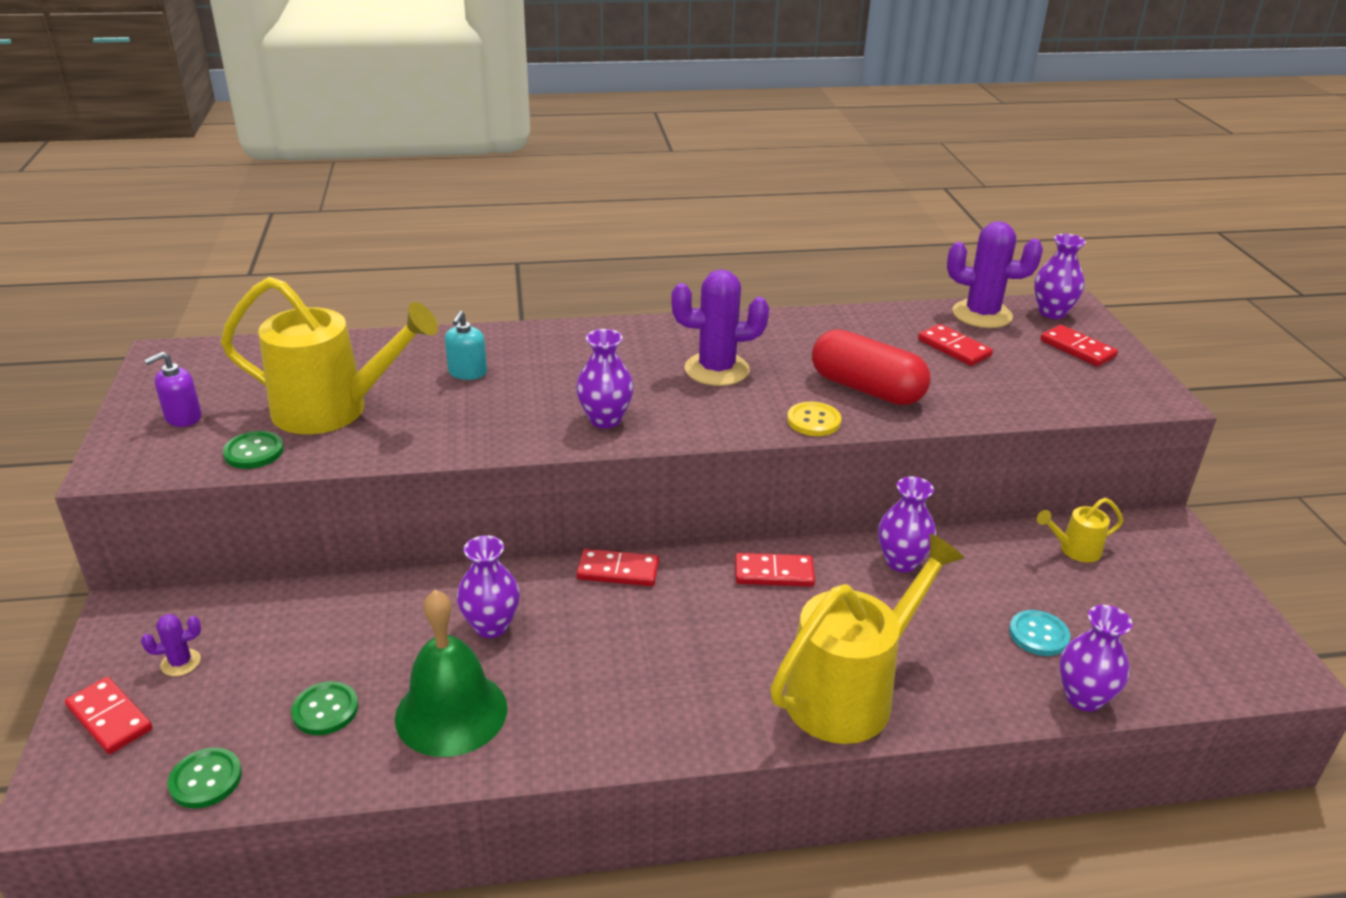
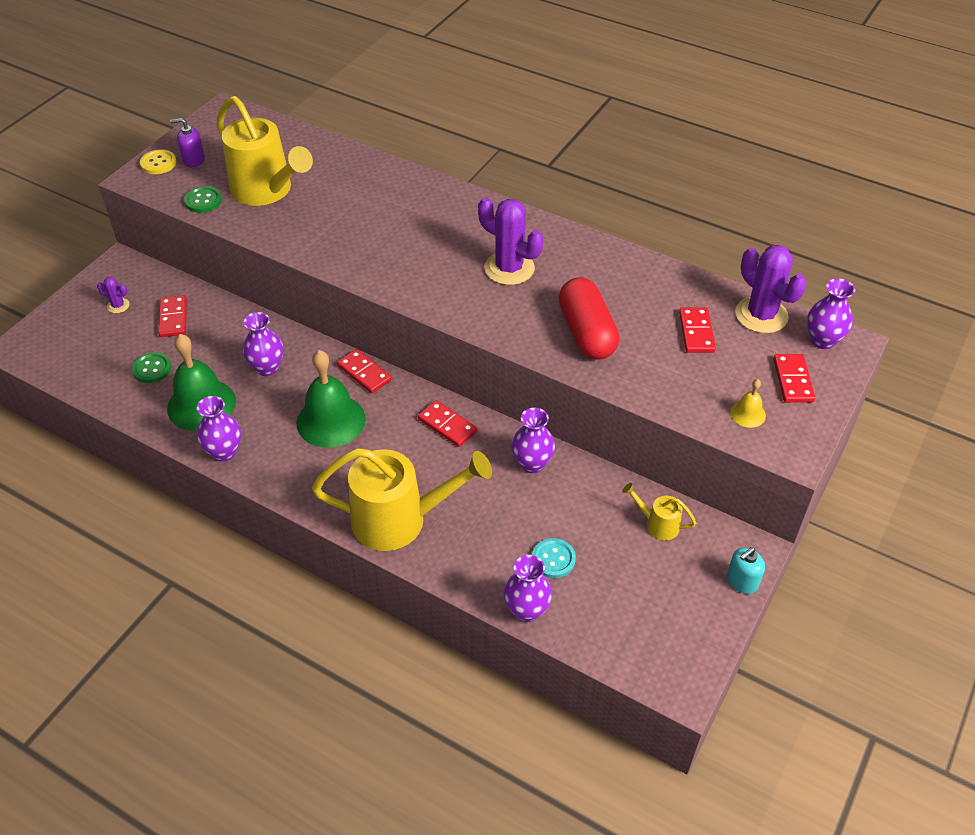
camera: 40 degrees right, 15 degrees up
(110, 718) = (68, 318): red domino -> red domino (173, 318)
(206, 779) = (76, 374): green button -> none
(467, 372) = (362, 198): turquoise soap dispenser -> turquoise soap dispenser (742, 581)
(605, 419) = (399, 271): purple vase -> purple vase (224, 452)
(641, 638) = (331, 420): none -> green bell
(813, 421) = (519, 338): yellow button -> yellow button (158, 163)
(1086, 388) = (748, 414): none -> yellow bell

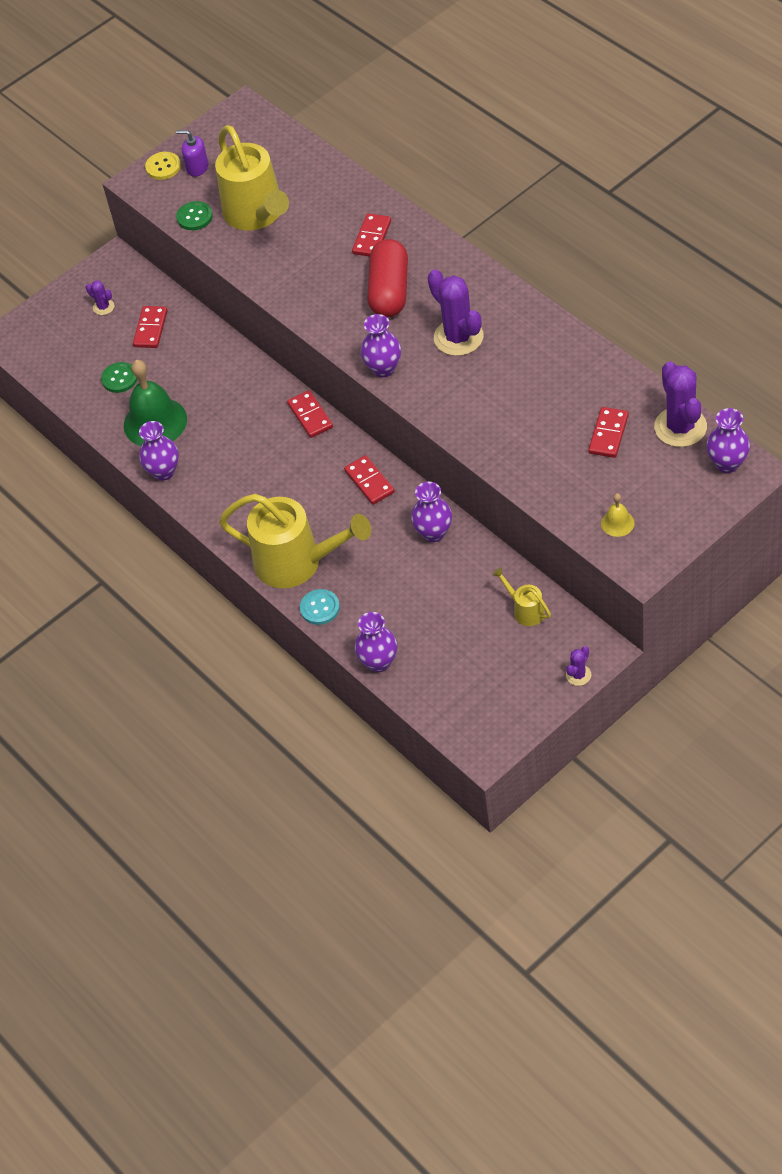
camera: 25 degrees right, 5 degrees up
(267, 368) = (223, 395): purple vase -> purple vase (383, 368)
(331, 420) = (265, 458): green bell -> none
(553, 559) = (419, 623): turquoise button -> turquoise button (320, 608)
(586, 332) = (504, 417): red capsule -> red capsule (389, 291)
(742, 581) = (578, 675): turquoise soap dispenser -> purple cactus
(792, 380) = (676, 498): red domino -> red domino (372, 237)

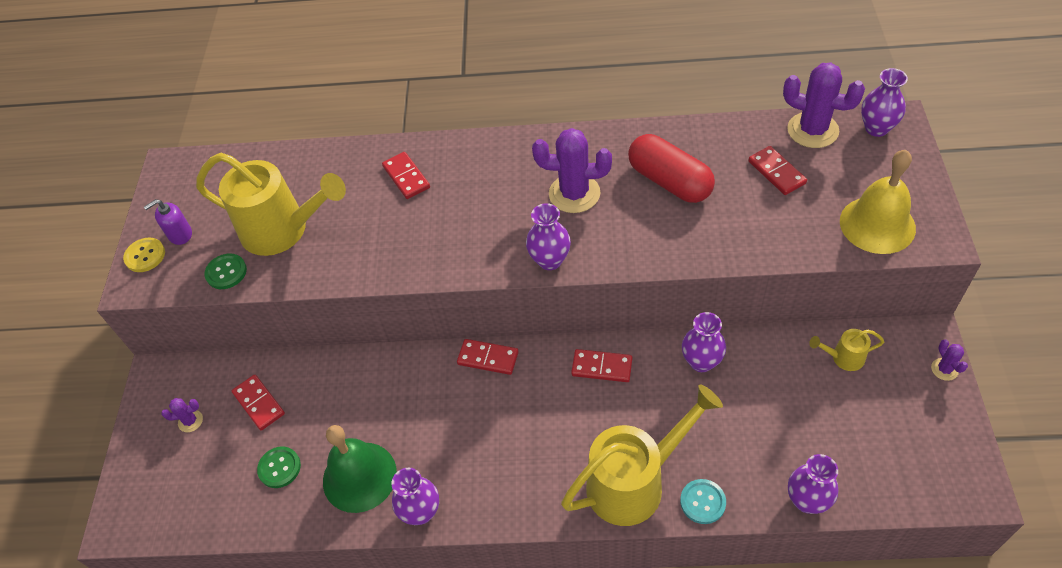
camera: 50 degrees left, 0 degrees up
(389, 291) = (474, 203): red capsule -> red capsule (669, 181)
(617, 523) = (877, 224): yellow bell -> yellow bell, size x2.16

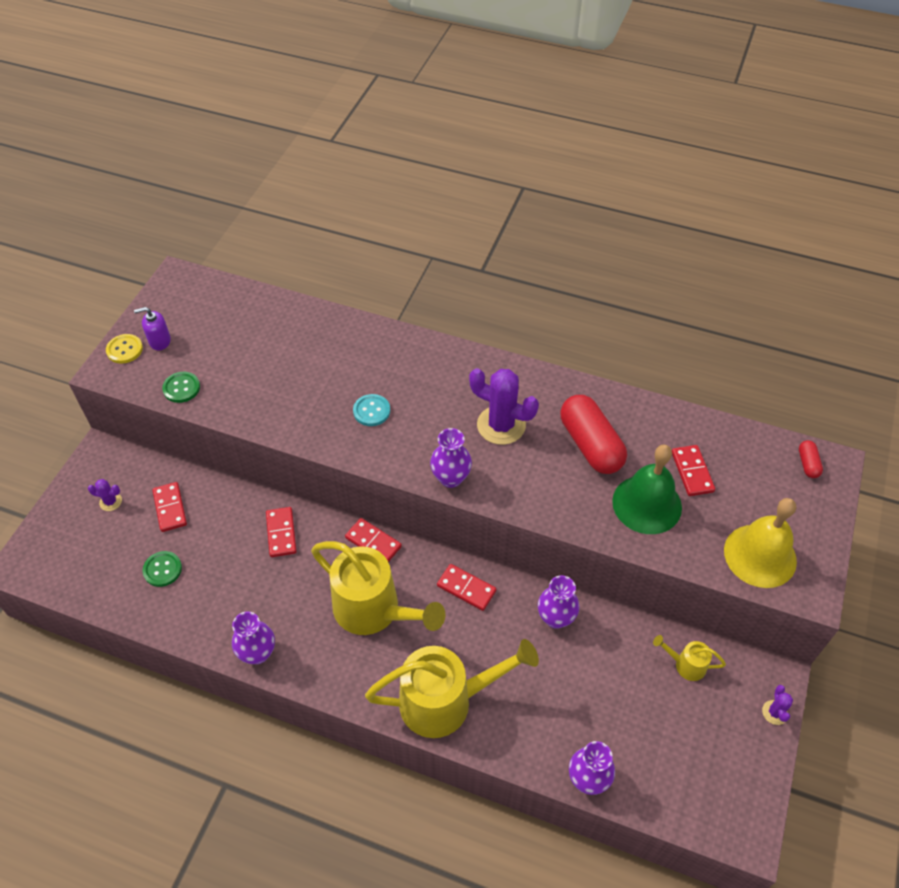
camera: 15 degrees right, 0 degrees up
(284, 230) = (243, 368): yellow watering can -> yellow watering can (375, 611)
(359, 476) = (222, 603): green bell -> green bell (647, 504)
(406, 177) = (365, 357): red domino -> red domino (281, 533)
(702, 502) = (496, 742): turquoise button -> turquoise button (371, 411)
(812, 130) = (746, 444): purple cactus -> none
(876, 128) = (808, 464): purple vase -> red capsule

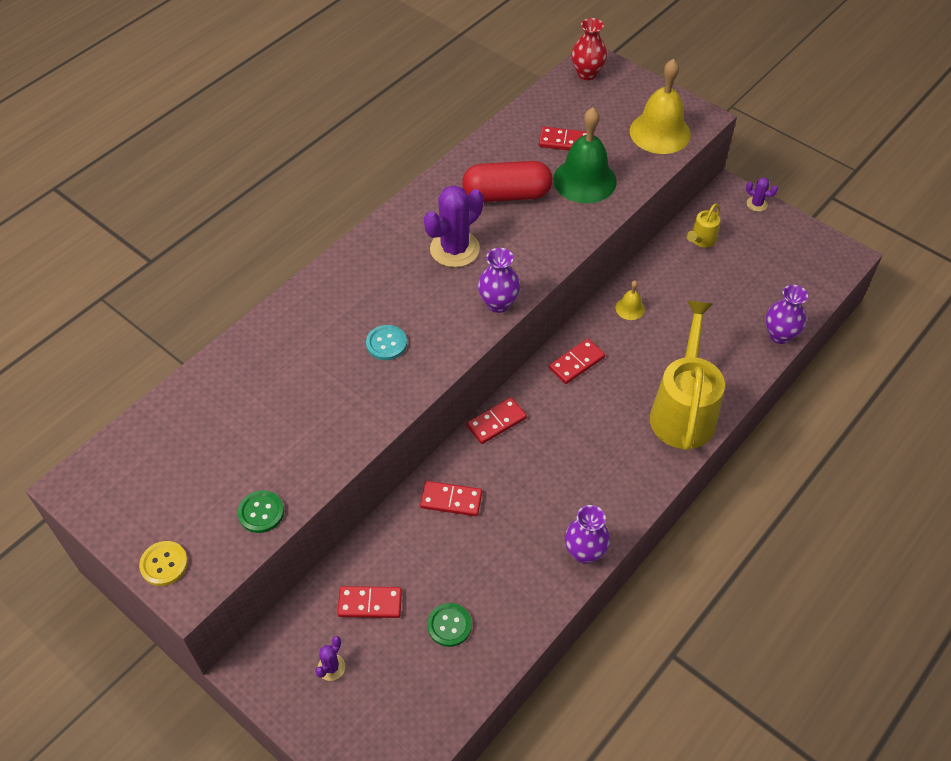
camera: 70 degrees left, 0 degrees up
(159, 341) = (172, 523): purple soap dispenser -> none
(375, 611) = (573, 441): yellow watering can -> none
(555, 618) = (630, 308): purple vase -> yellow bell
(808, 464) = (587, 74): red capsule -> red vase

